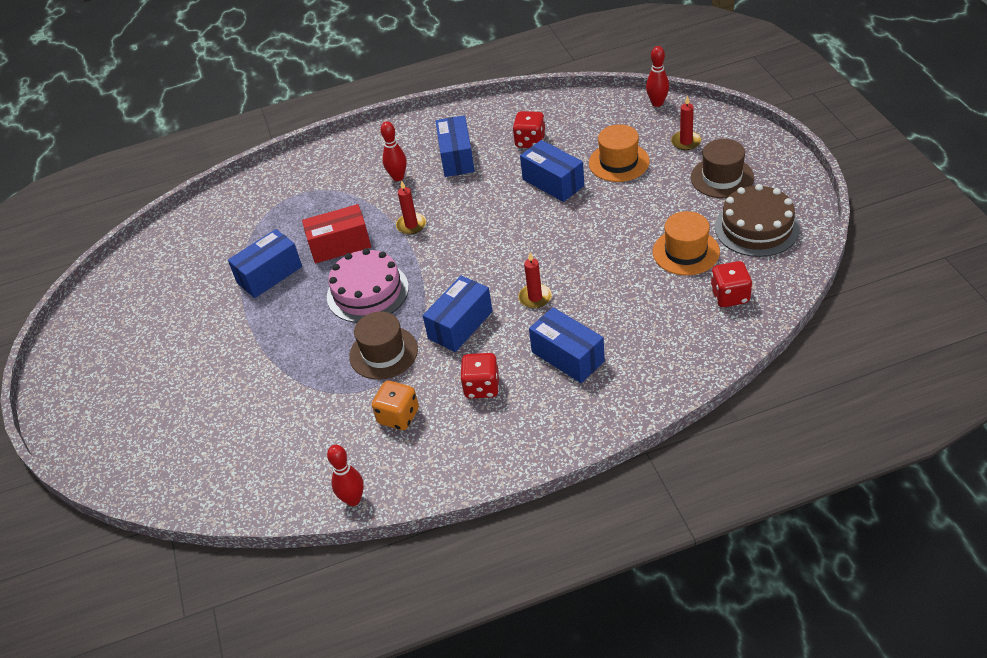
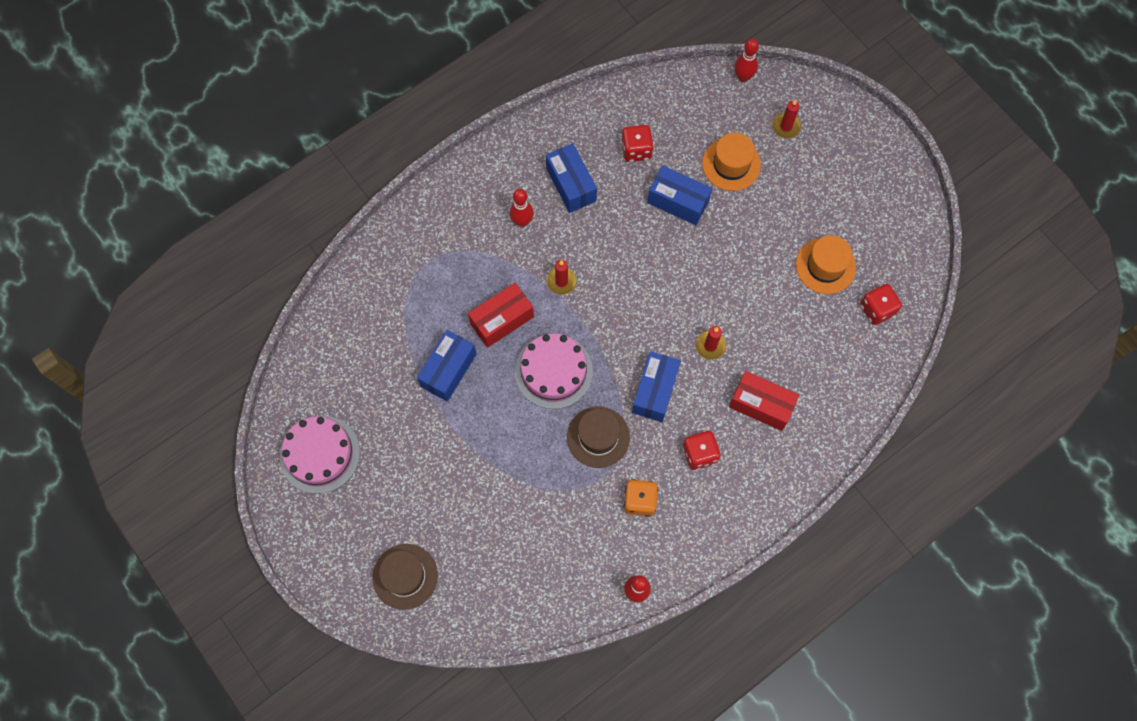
camera: 25 degrees left, 25 degrees up
(116, 318) = (320, 454): none -> pink cake
(568, 356) = (761, 405): blue box -> red box
(722, 177) = (832, 168): brown hat -> brown hat (405, 576)
(756, 227) = (878, 225): brown cake -> none

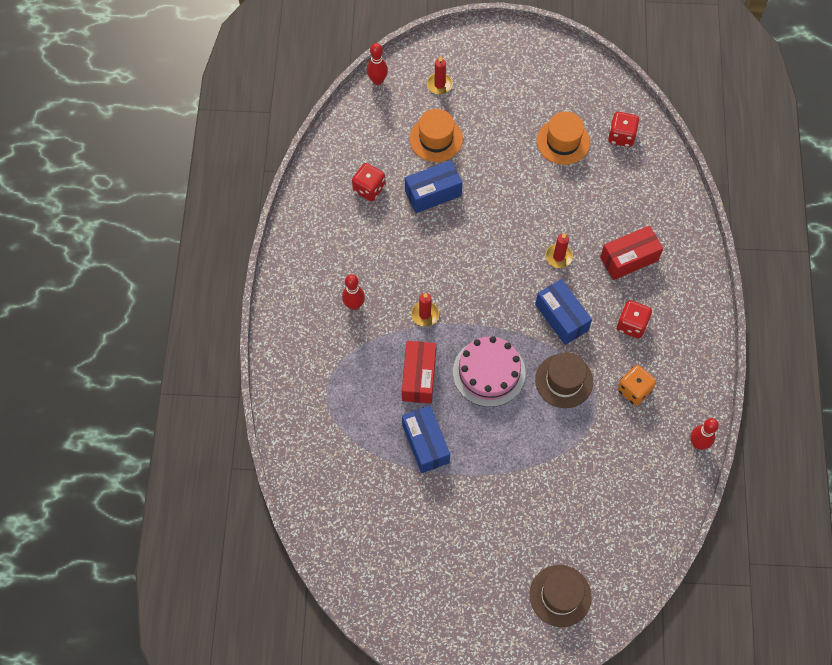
camera: 50 degrees left, 5 degrees down
(320, 454) = (412, 587): pink cake -> none
(571, 185) = (356, 251): blue box -> none

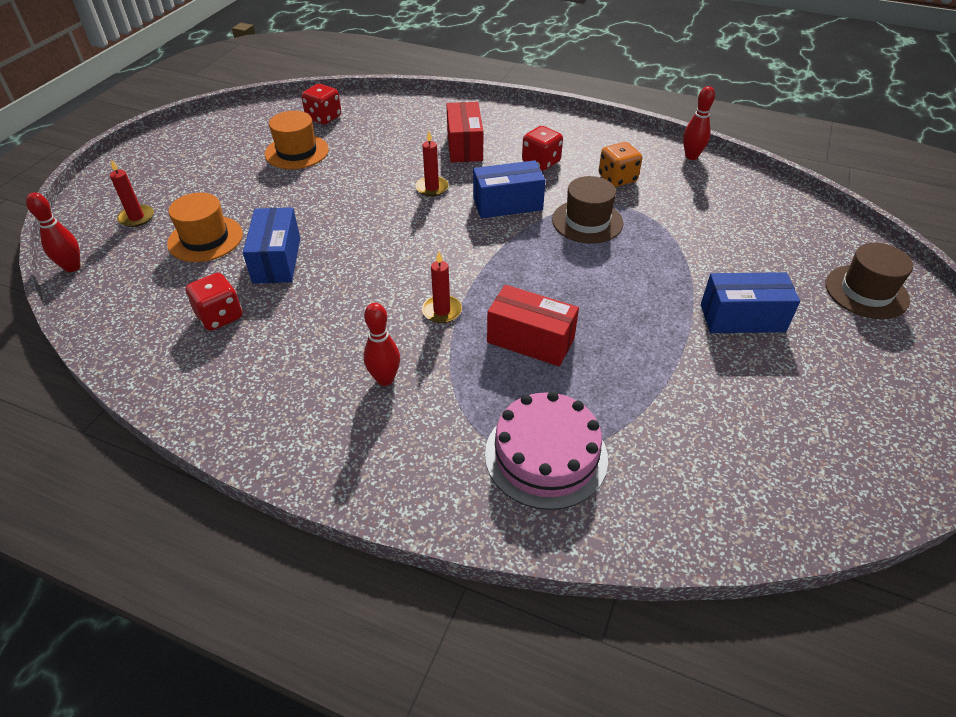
camera: 70 degrees left, 20 degrees down
(425, 443) = (632, 359): blue box -> blue box (742, 318)
(489, 372) = (551, 275): pink cake -> pink cake (546, 455)

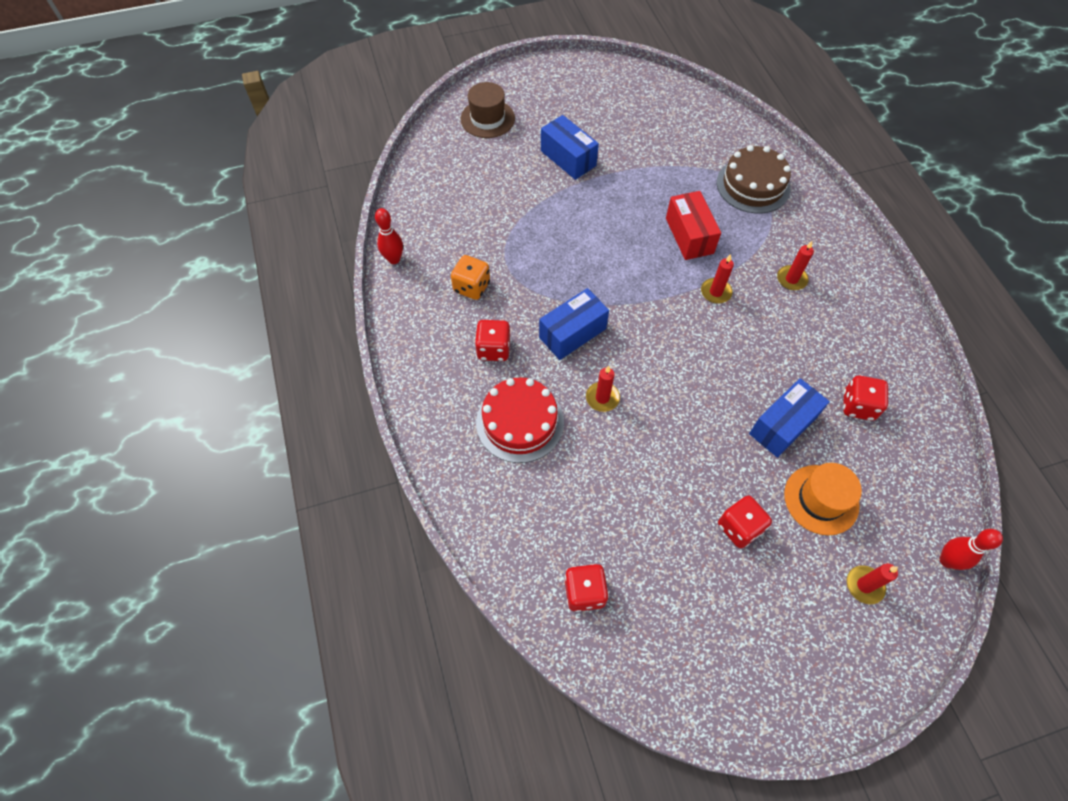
camera: 130 degrees left, 15 degrees up
(256, 191) = (739, 527): none -> red dice
(297, 152) = (659, 555): orange hat -> none
(385, 379) = (791, 279): red bowling pin -> red candle
(464, 146) = (520, 422): red box -> red cake
(507, 204) = (572, 333): blue box -> blue box turned 75 degrees counterclockwise
(546, 455) = (753, 185): pink cake -> brown cake
(587, 221) = (546, 274): brown hat -> none

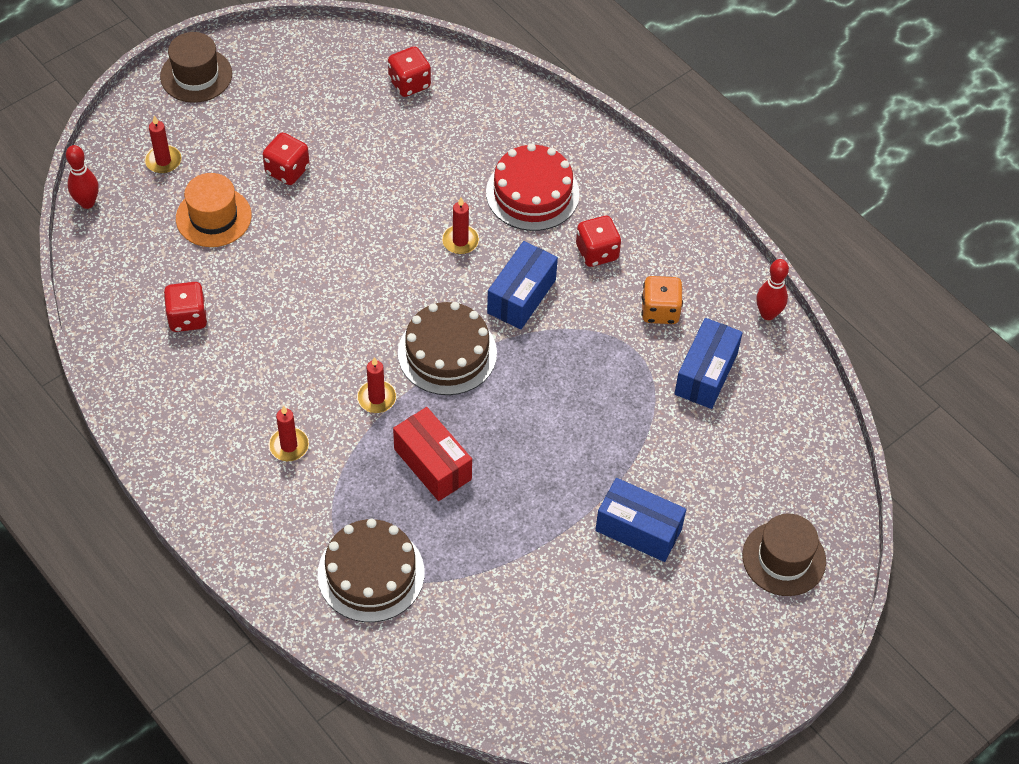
camera: 155 degrees right, 5 degrees down
(650, 308) = (447, 353): none -> brown cake
(783, 425) = (264, 273): blue box -> blue box (705, 374)
(815, 695) = (196, 75): none -> brown hat

